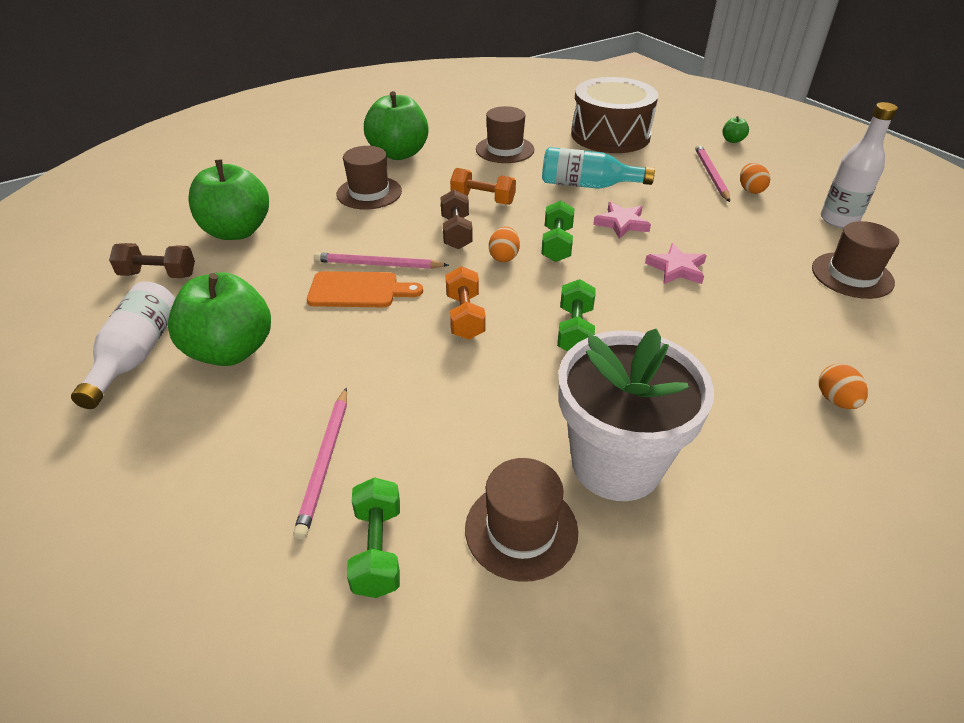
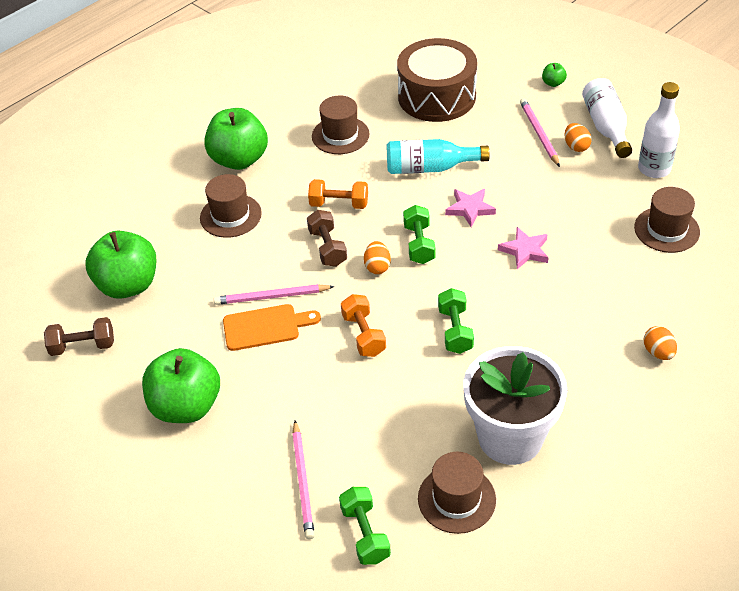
camera: 10 degrees left, 5 degrees up
(137, 354) = (110, 426): white bottle -> white bottle (606, 127)

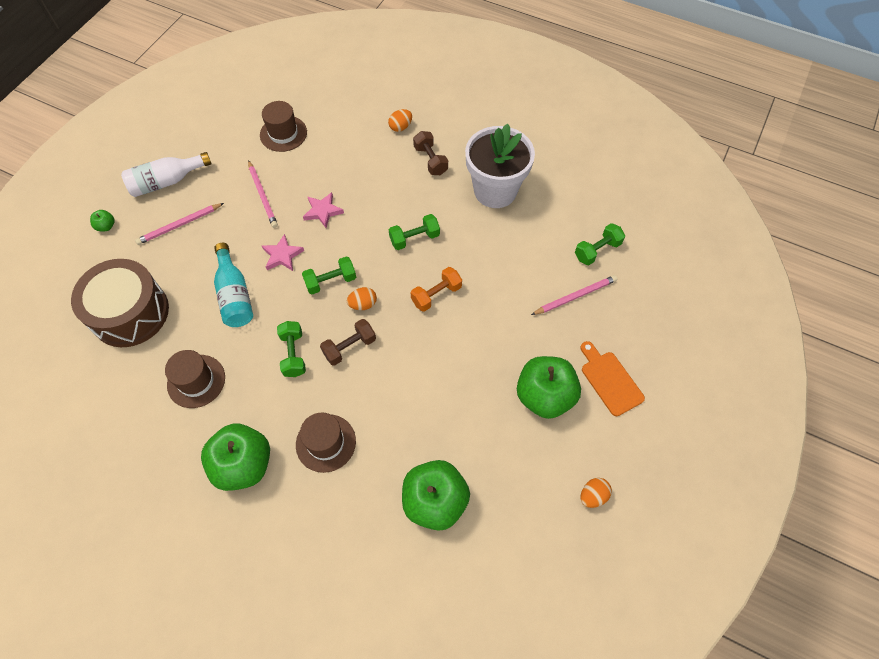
camera: 110 degrees left, 15 degrees up
(83, 346) = (515, 509): brown dumbbell -> brown dumbbell (430, 160)
(266, 327) = (449, 366): orange cutting board -> orange cutting board (610, 380)
(271, 297) = (416, 373): pink pencil -> pink pencil (263, 196)
(339, 204) = (293, 354): orange dumbbell -> green dumbbell
(456, 499) = (552, 209): brown hat -> none
(576, 146) = (194, 198): orange egg -> orange egg (593, 496)
(654, 169) = (216, 147): white bottle -> none

